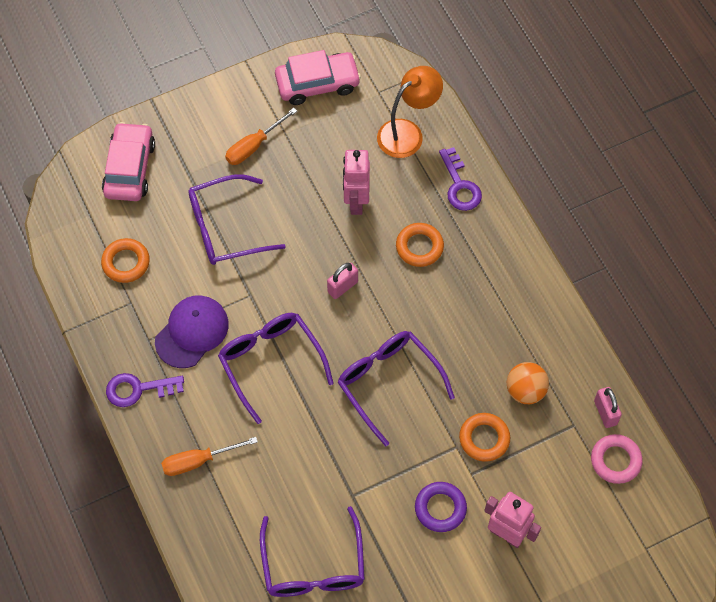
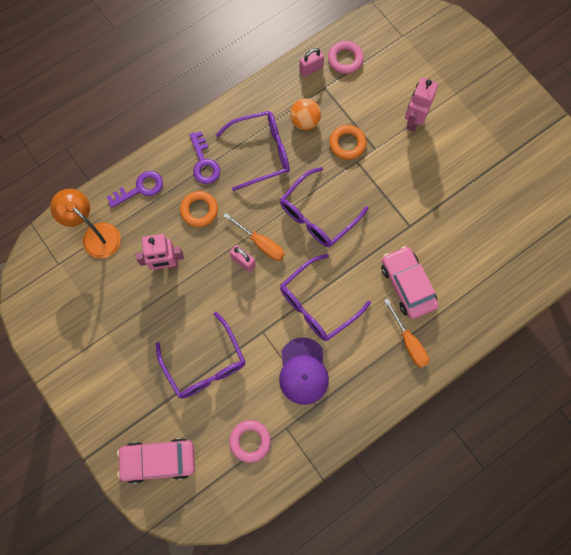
camera: 100 degrees left, 10 degrees up
(126, 263) = (250, 441): orange ring -> pink ring
(138, 389) = (360, 403): purple key -> purple key (204, 162)
(192, 332) = (303, 371): purple cap -> purple cap turned 120 degrees counterclockwise
(254, 146) = (123, 357): orange screwdriver -> orange screwdriver (261, 243)
(313, 566) = (468, 243): purple glasses -> purple glasses (261, 152)
(317, 83) = (54, 315): pink car -> pink car (407, 285)
(440, 508) = (405, 165): purple ring -> none

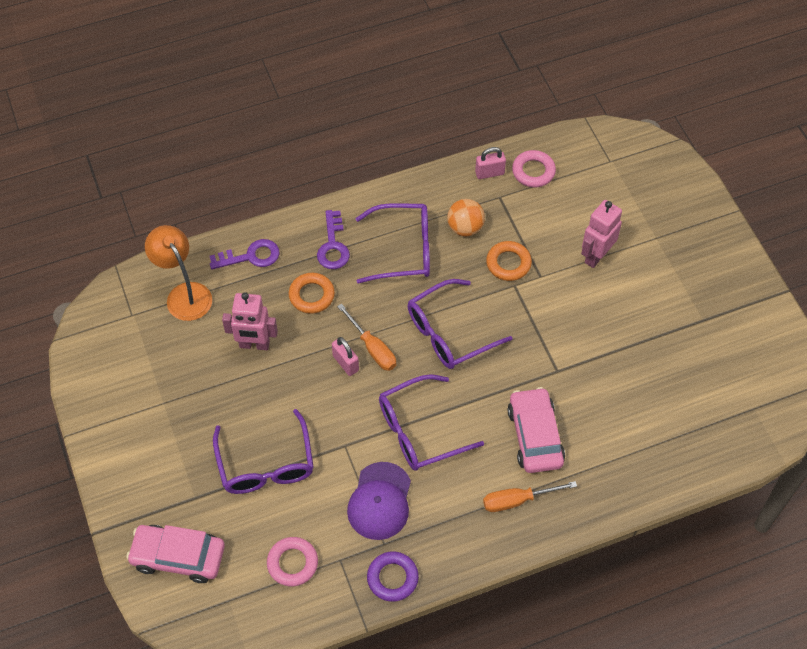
camera: 15 degrees right, 15 degrees down
(331, 432) = (392, 578): none -> purple ring
(409, 342) = (517, 500): orange screwdriver -> orange screwdriver turned 90 degrees clockwise

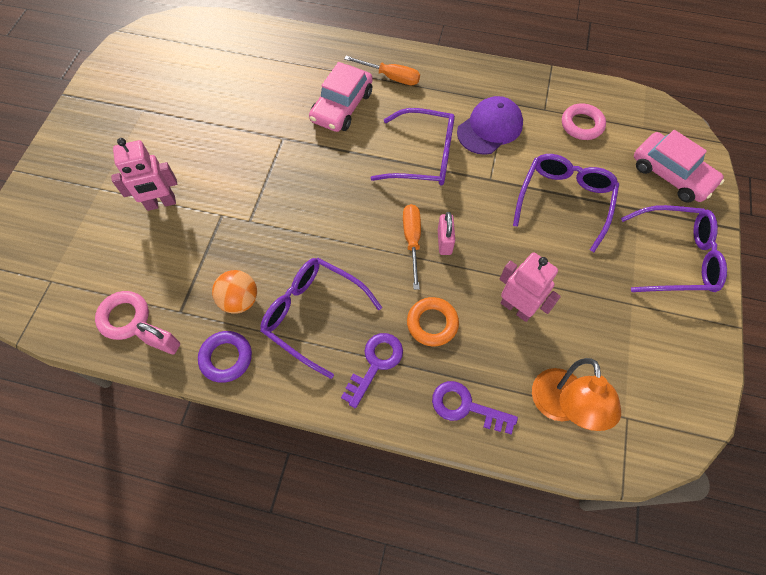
camera: 145 degrees left, 5 degrees up
(392, 578) = (514, 80): purple ring -> purple ring (226, 358)
(449, 333) = (338, 214): purple glasses -> purple glasses (676, 257)
(508, 263) = (235, 242): orange ring -> none

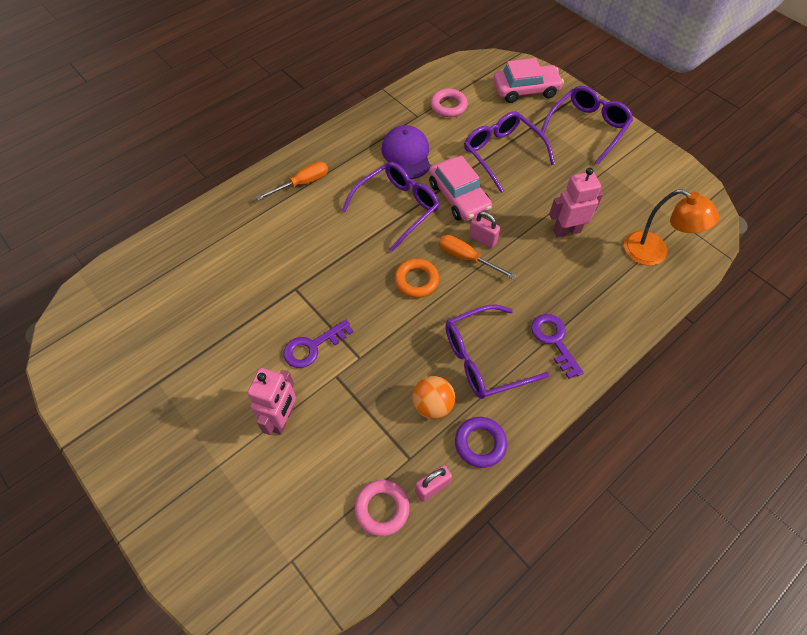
camera: 55 degrees left, 5 degrees down
(342, 106) = (301, 231): pink car -> pink car (459, 197)
(432, 323) = (545, 286): orange ring -> orange ring (416, 280)
(466, 407) = (623, 304): purple key -> purple key (313, 346)

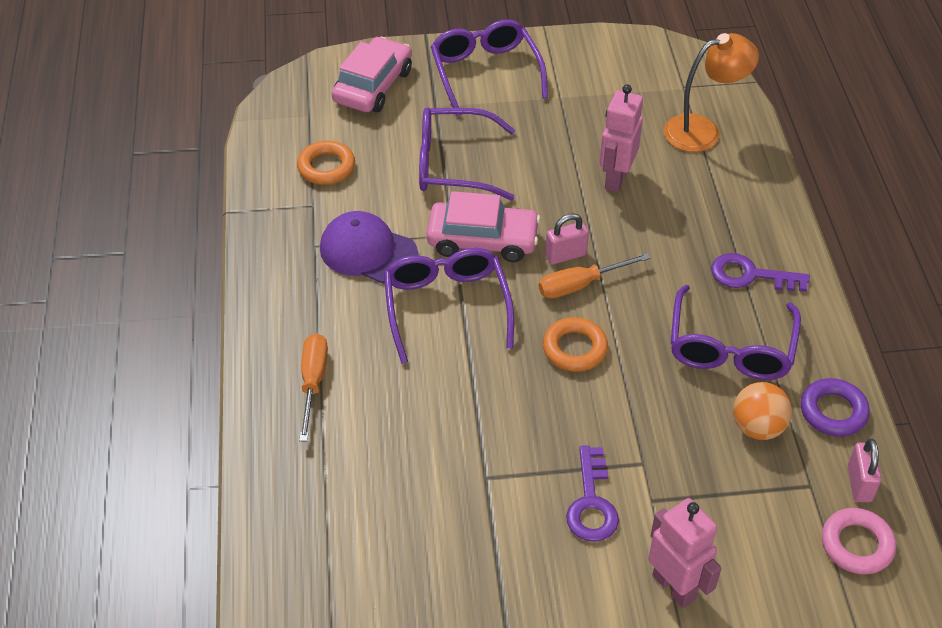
camera: 55 degrees left, 10 degrees down
(448, 106) = (326, 167): pink ring -> orange ring

